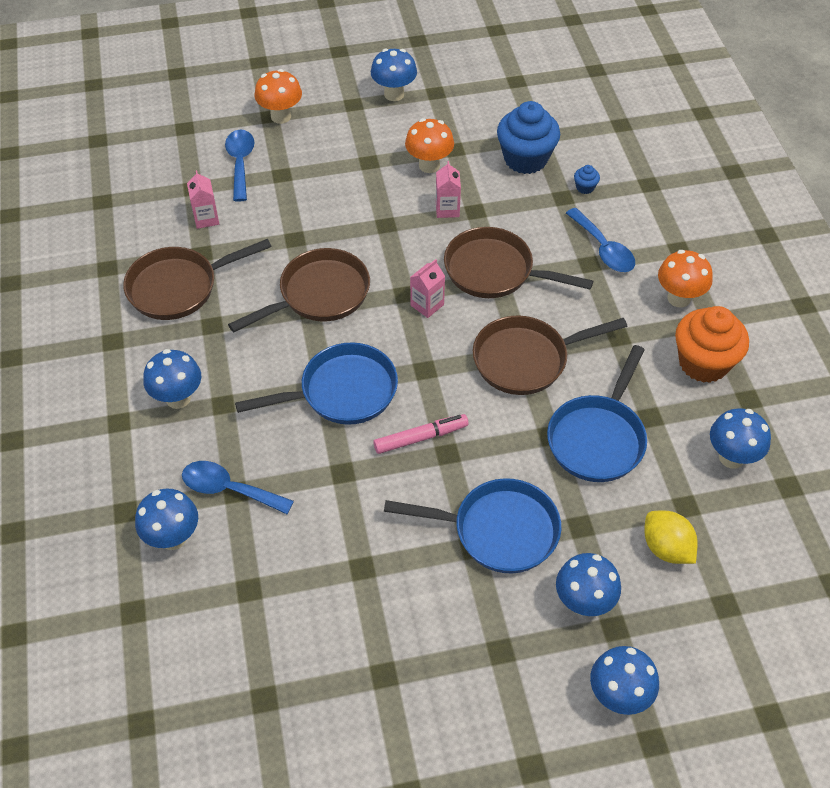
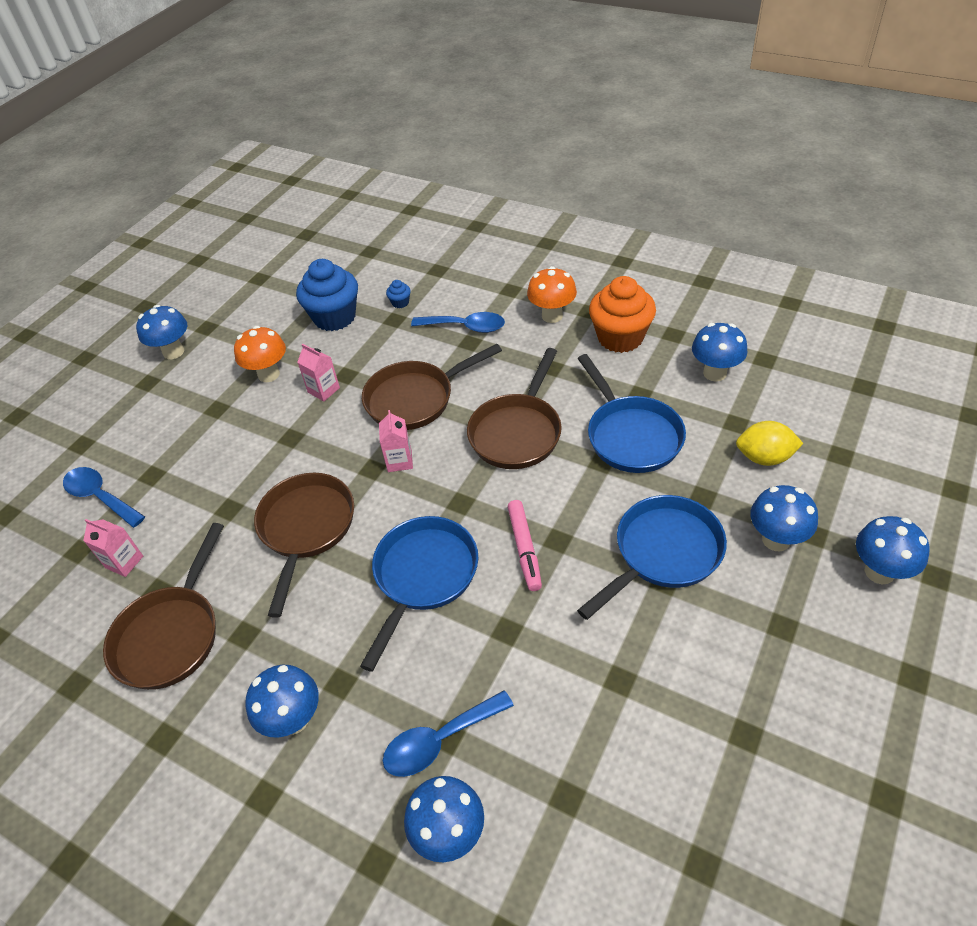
camera: 45 degrees left, 5 degrees down
(281, 116) = (92, 437): orange mushroom -> none
(421, 437) = (525, 549): pink marker -> pink marker turned 150 degrees clockwise

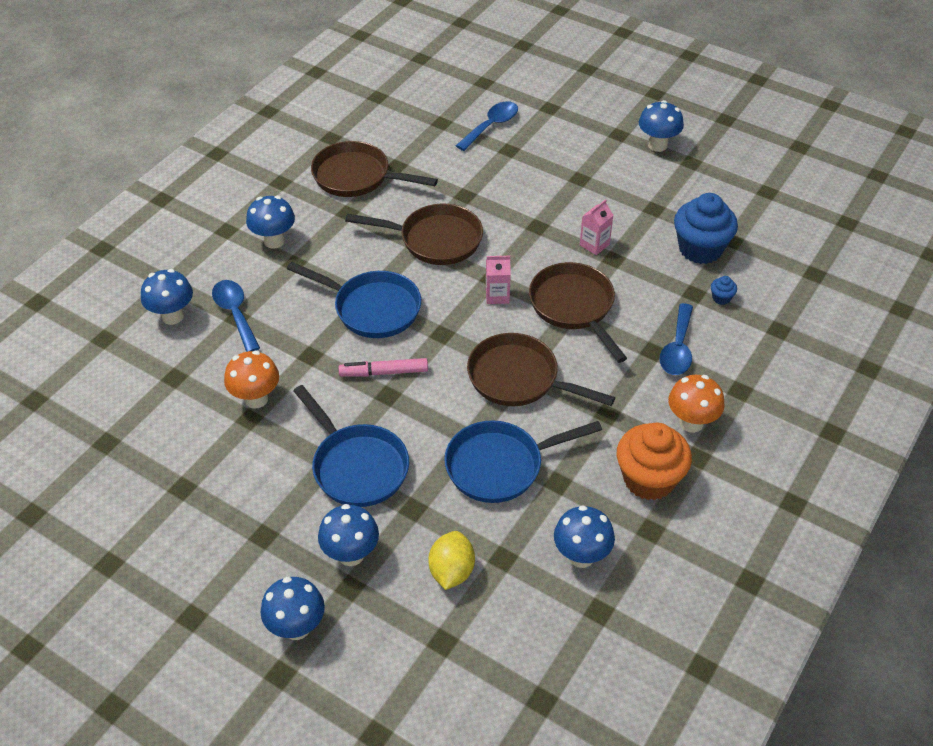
camera: 90 degrees right, 0 degrees up
(124, 562) = (425, 146): pink carton -> none
(269, 374) = (620, 208): orange mushroom -> orange mushroom (256, 399)

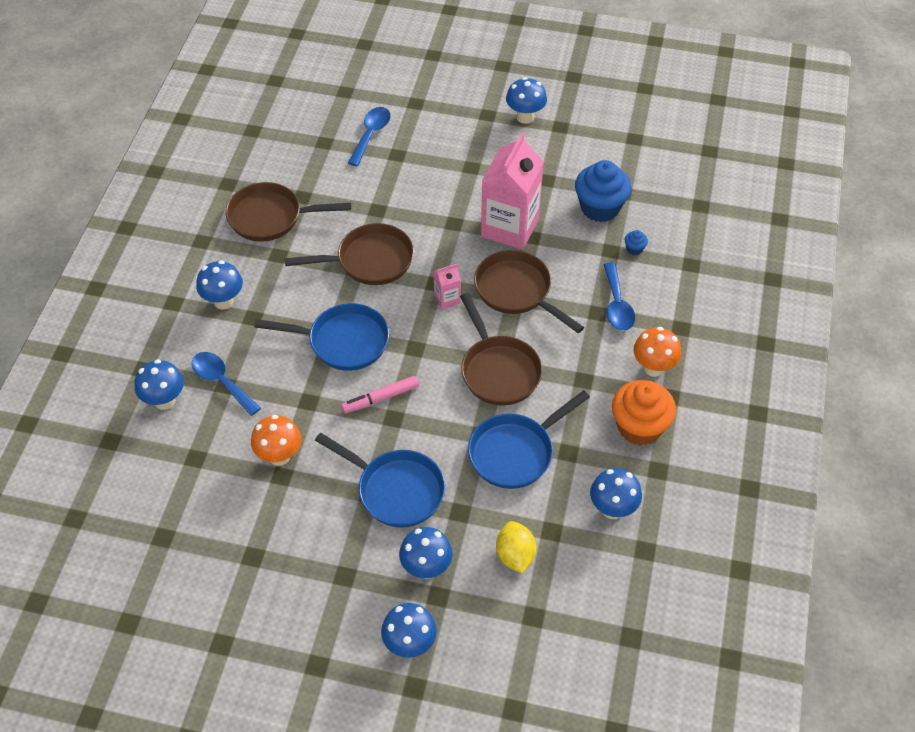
camera: 20 degrees left, 5 degrees up
(519, 379) = (498, 370): brown pan -> brown pan turned 120 degrees counterclockwise
(594, 244) = (510, 228): pink carton -> pink carton, size x2.30

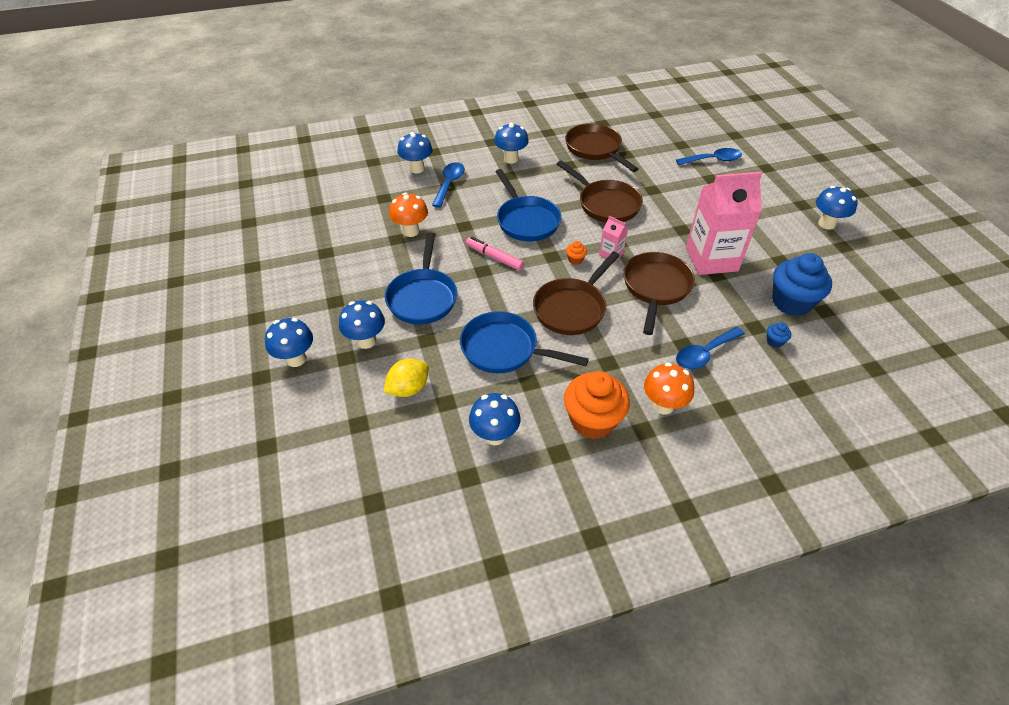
camera: 60 degrees right, 5 degrees down
(434, 332) = (575, 260): none -> orange cupcake

